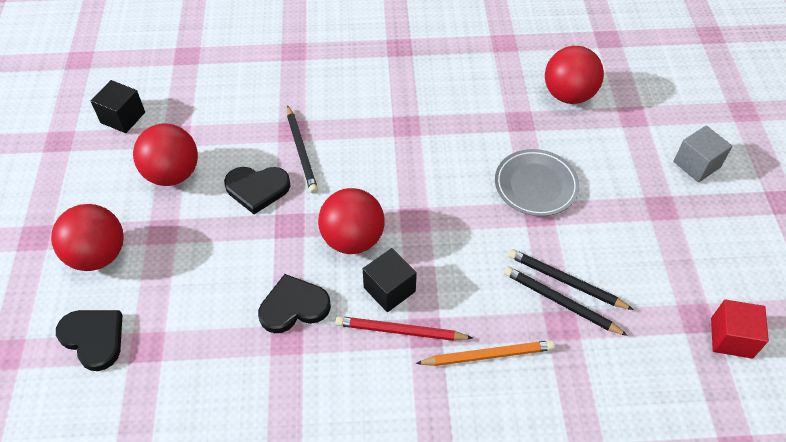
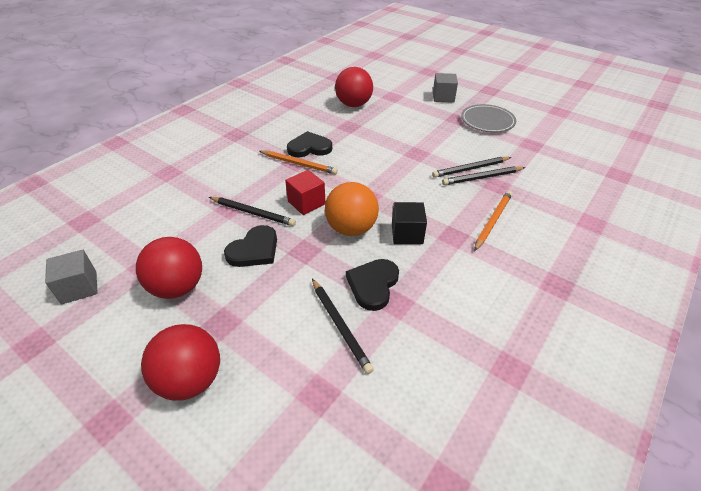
camera: 50 degrees left, 10 degrees down
(94, 338) = (271, 430): black heart -> black heart (309, 147)
(123, 117) = (79, 287): black cube -> grey cube
(225, 313) = (340, 325): none -> black pencil
(353, 239) = (351, 228): red ball -> orange ball
(400, 331) = (442, 246): red pencil -> none
(406, 129) = (298, 164): none -> orange pencil
(536, 185) = (397, 144): grey plate -> grey plate (487, 121)
(731, 338) = (552, 142): red cube -> red cube (306, 203)

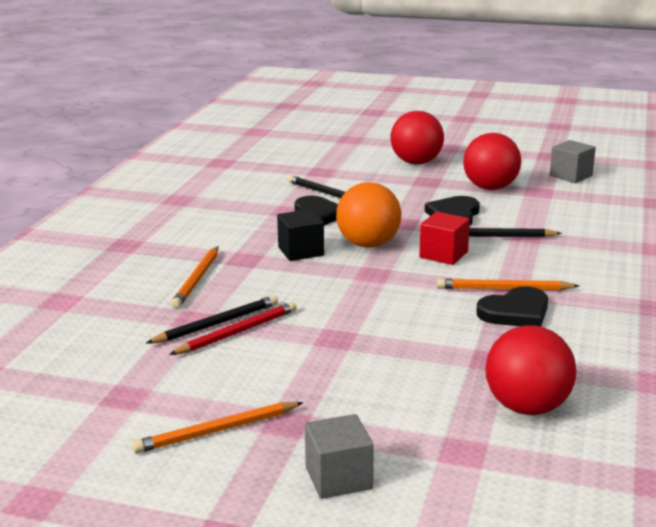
camera: 160 degrees right, 20 degrees down
(470, 169) = (237, 332): black pencil -> red pencil
(487, 121) = (217, 431): grey plate -> orange pencil

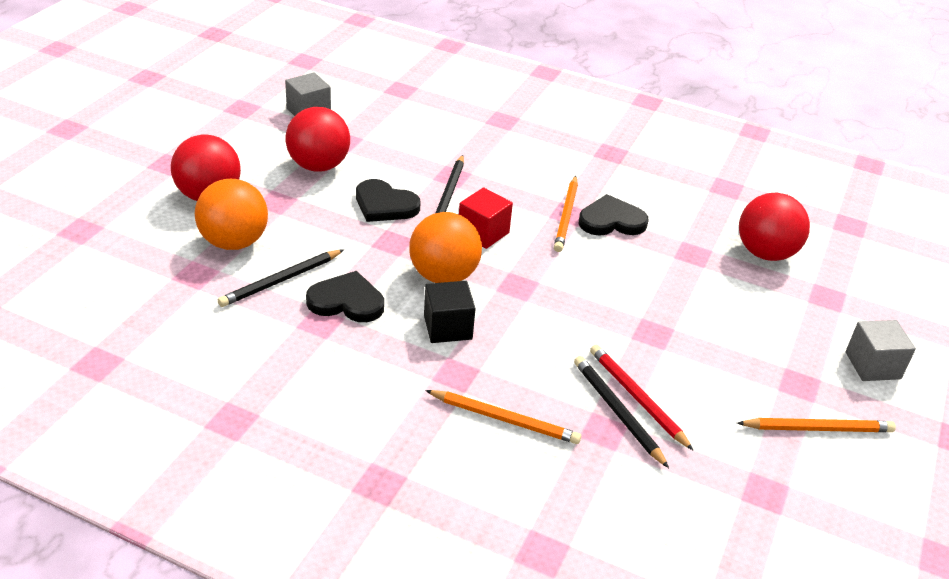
camera: 85 degrees left, 15 degrees up
(217, 431) = (817, 429): orange pencil -> orange pencil turned 75 degrees counterclockwise
(365, 176) = (234, 242): none -> orange ball
(515, 312) = (611, 221): black heart -> black heart turned 75 degrees counterclockwise

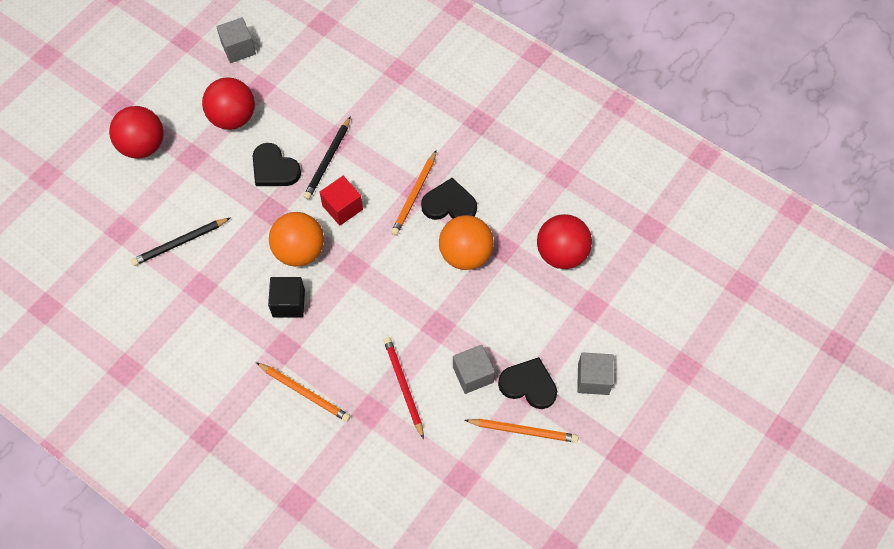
camera: 15 degrees right, 25 degrees up
(234, 242) = (153, 199): orange ball -> orange ball (465, 254)
(346, 301) = (222, 269): black heart -> black heart (528, 385)
(617, 412) = (385, 397): black pencil -> none
(721, 376) = (473, 374): none -> grey cube

